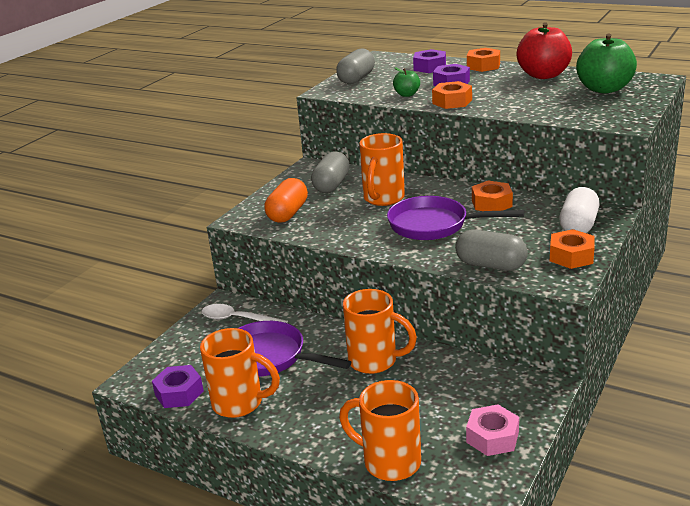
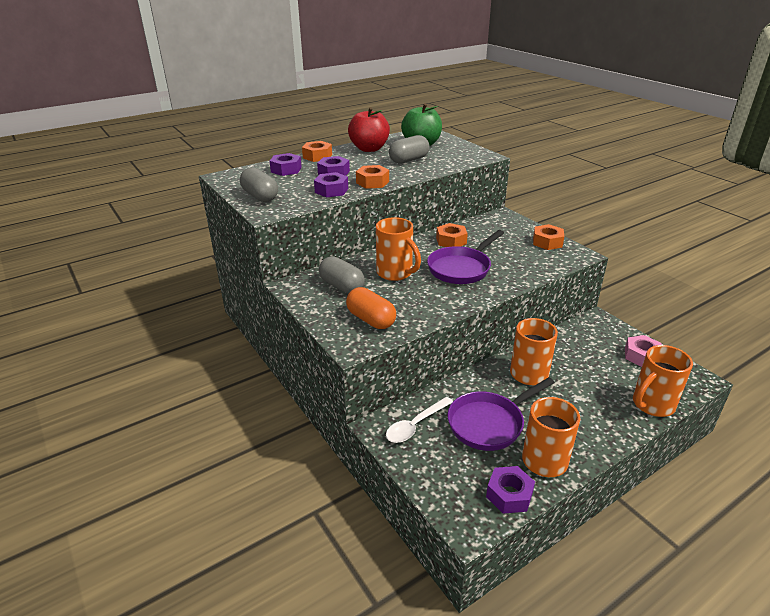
camera: 65 degrees left, 5 degrees up
(407, 95) = (331, 190): green apple -> purple nut
(490, 265) = (537, 268): grey capsule -> grey capsule (409, 160)
(578, 225) = (510, 228): white capsule -> none

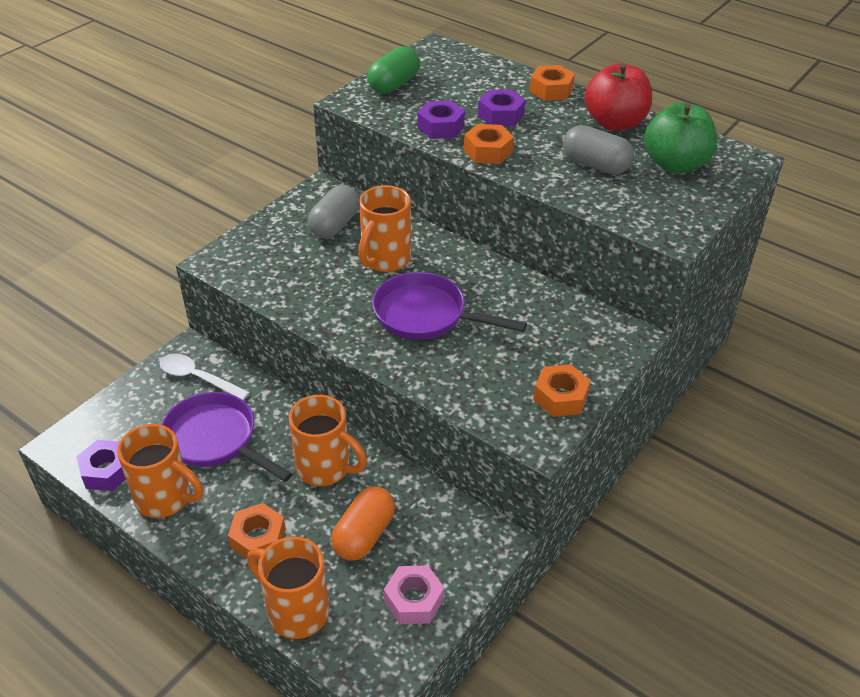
camera: 70 degrees right, 10 degrees up
(260, 196) = (393, 85): grey capsule -> green capsule
(286, 170) = (487, 80): purple nut -> none
(371, 320) = (271, 263): orange capsule -> orange capsule (364, 535)
(451, 241) = (504, 293): orange nut -> orange nut (258, 538)

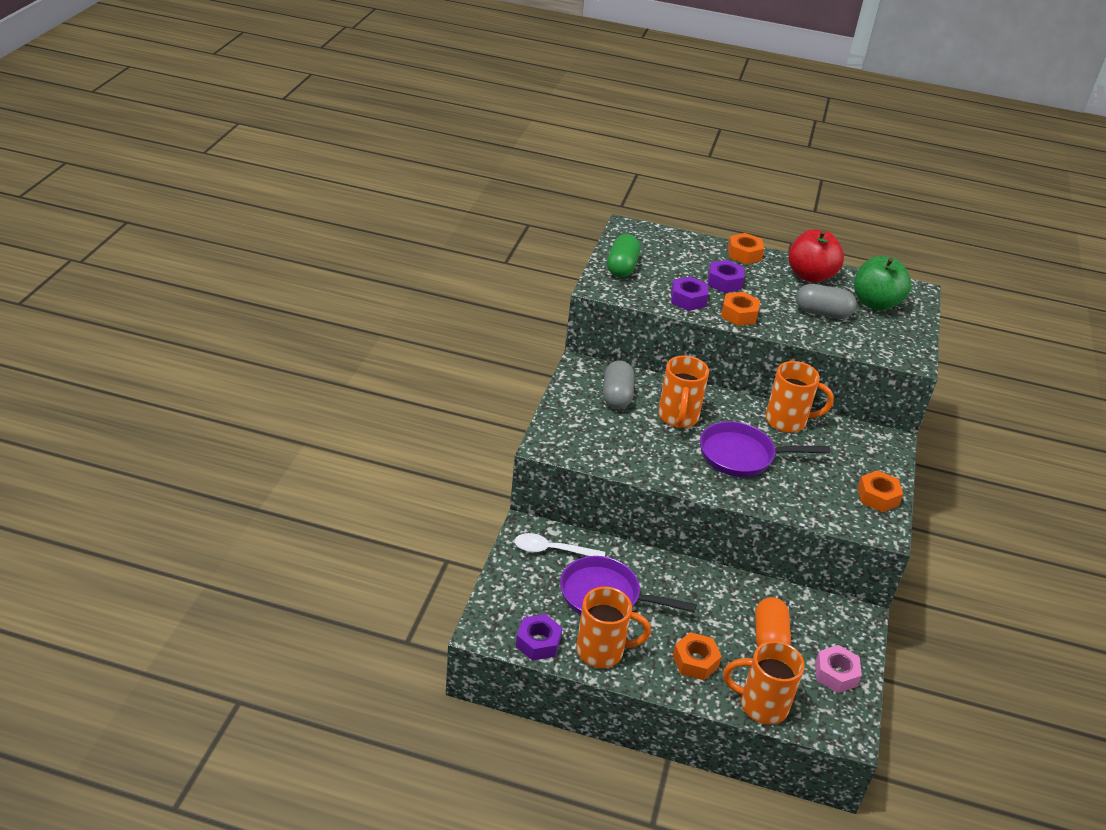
camera: 25 degrees left, 5 degrees down
(325, 468) = (706, 597): orange mug -> orange mug (788, 421)

